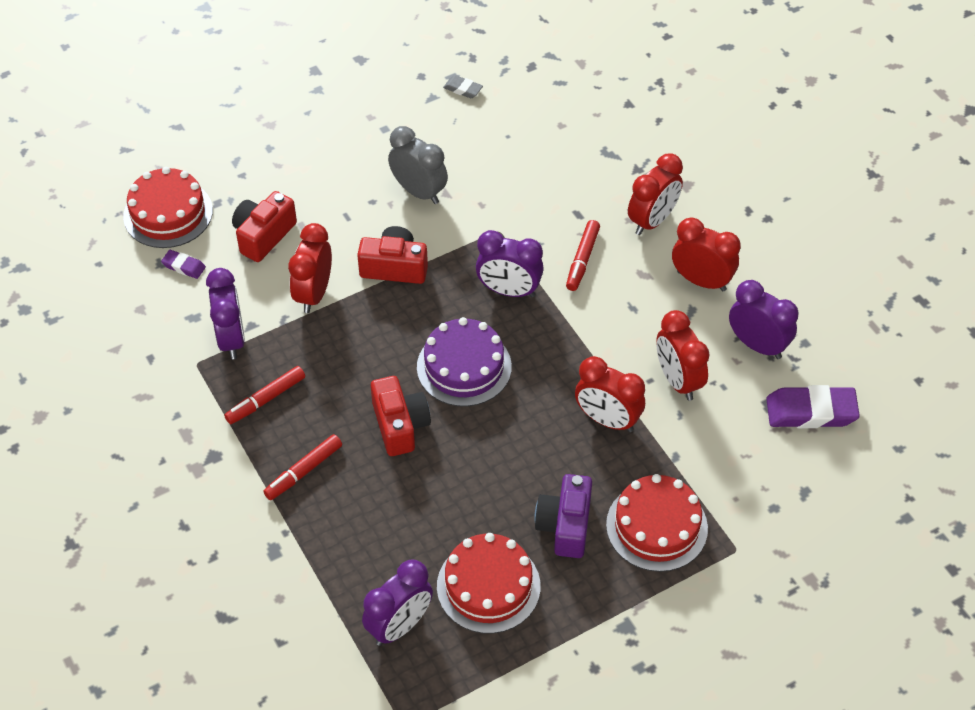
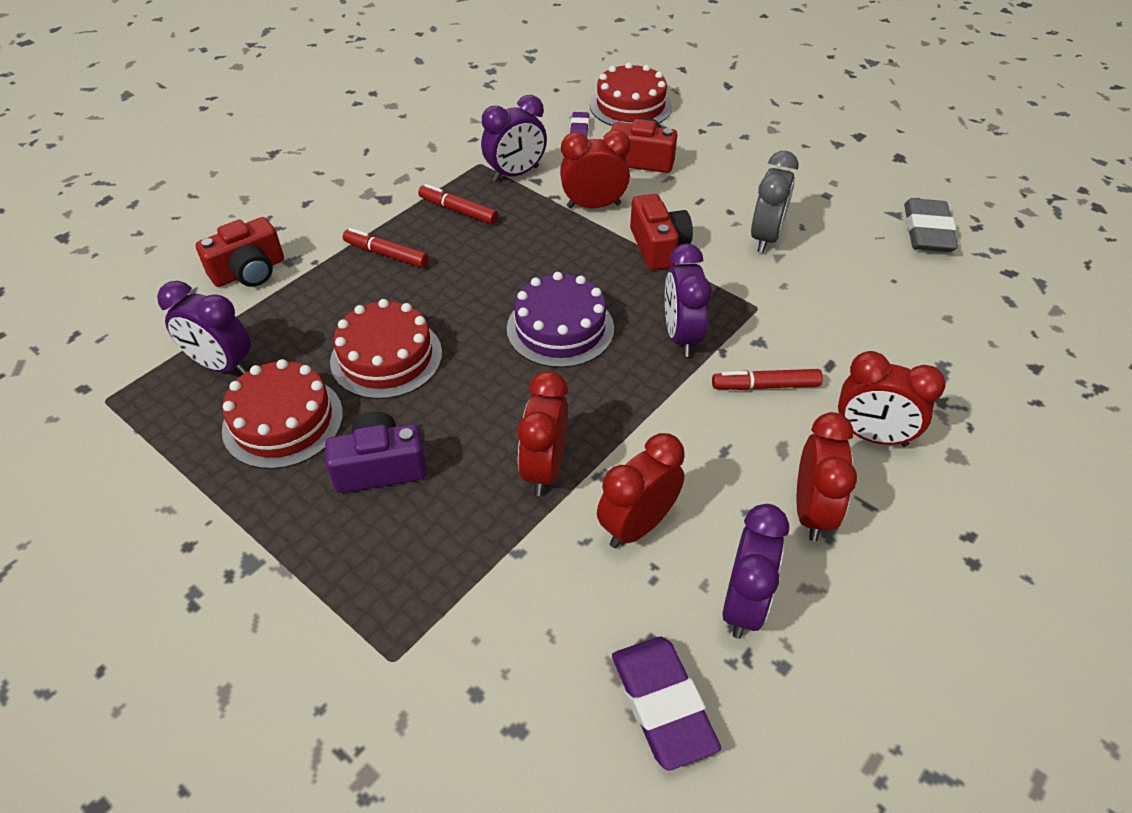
camera: 70 degrees right, 5 degrees down
(400, 425) = (465, 302): red camera -> red camera (249, 271)
(463, 89) = (927, 231): grey eraser -> grey eraser, size x1.99
(656, 526) = (404, 559): red cake -> red cake (386, 357)

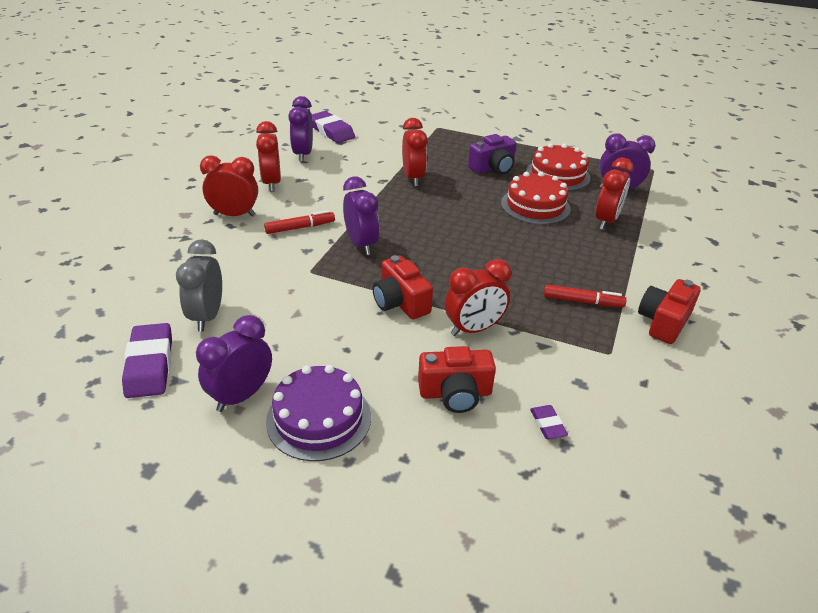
camera: 160 degrees right, 10 degrees down
(249, 271) = (672, 233): red camera -> red camera (663, 322)
(386, 254) = (599, 259): red marker -> none
(516, 174) = (566, 348): purple clock -> purple clock (241, 395)
(560, 328) = (443, 236): purple cake -> purple cake (319, 418)
(630, 106) = (511, 483): red cake -> none
(637, 525) = (358, 168): red clock -> red clock (606, 221)
(766, 237) = (309, 328): grey clock -> grey clock (207, 316)
(927, 231) = (150, 365): grey eraser -> purple eraser

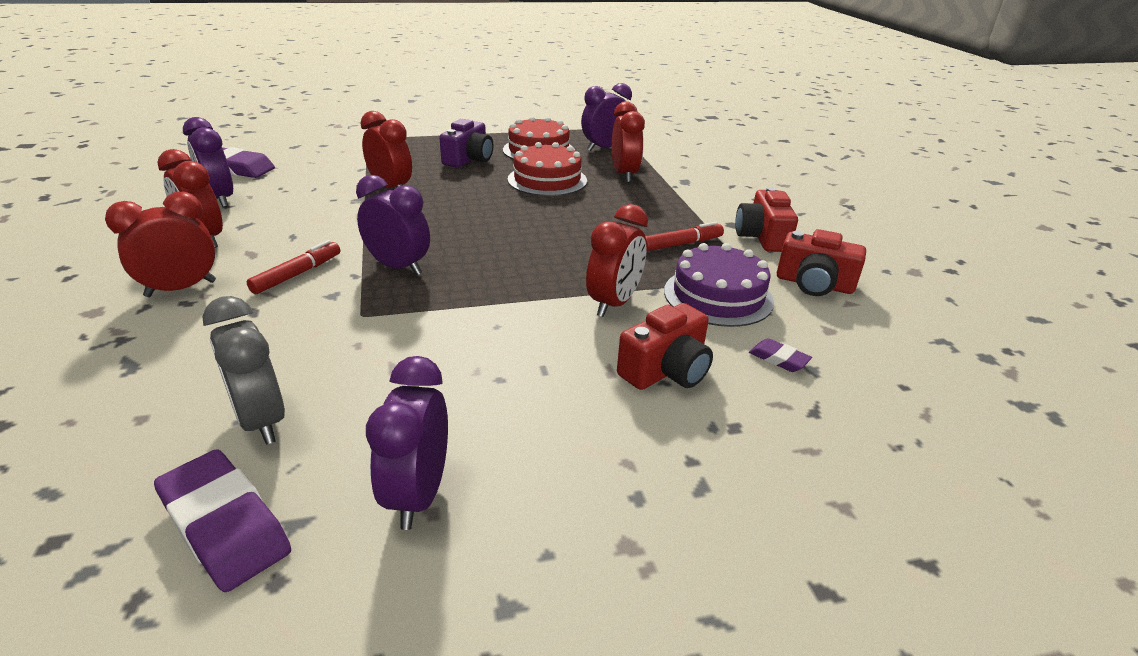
camera: 35 degrees left, 5 degrees down
(319, 418) = (550, 469): purple cake -> purple cake (718, 296)
(400, 302) = (509, 307): red camera -> red camera (814, 284)

